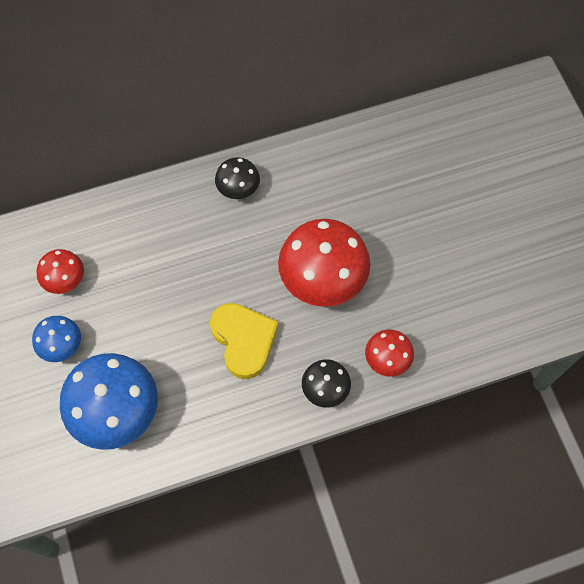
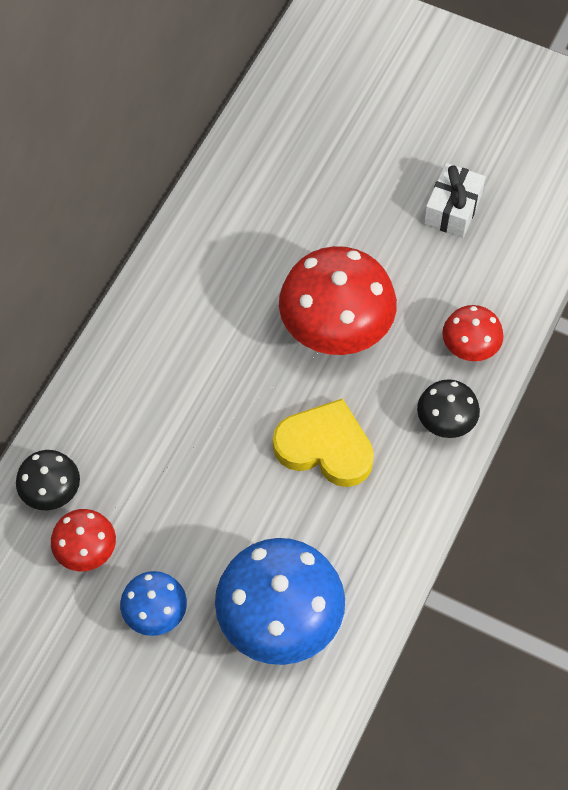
camera: 45 degrees left, 5 degrees down
(238, 189) = (163, 317): black mushroom -> black mushroom (51, 492)
(468, 270) = (452, 209): none -> white gift

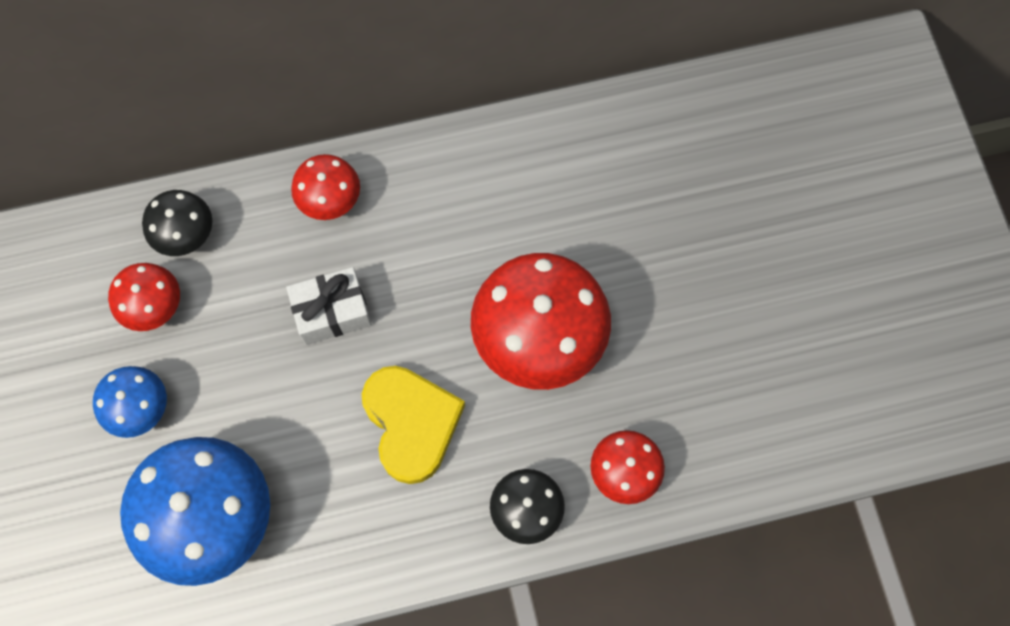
camera: 50 degrees right, 10 degrees up
(116, 382) = (330, 200): none -> red mushroom
(452, 209) = (760, 341): white gift -> white gift (332, 312)

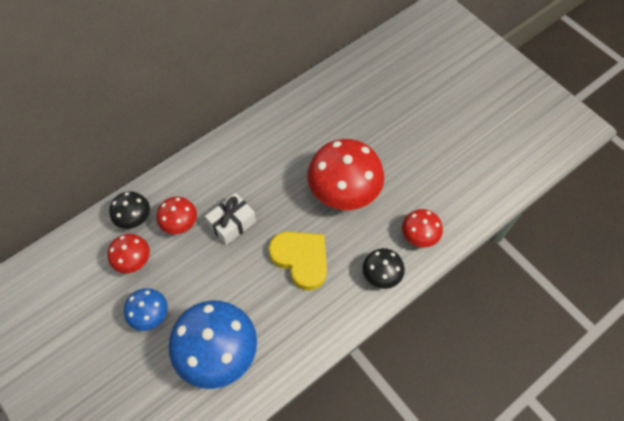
camera: 25 degrees left, 10 degrees down
(330, 200) = (204, 172): red mushroom -> red mushroom (180, 224)

